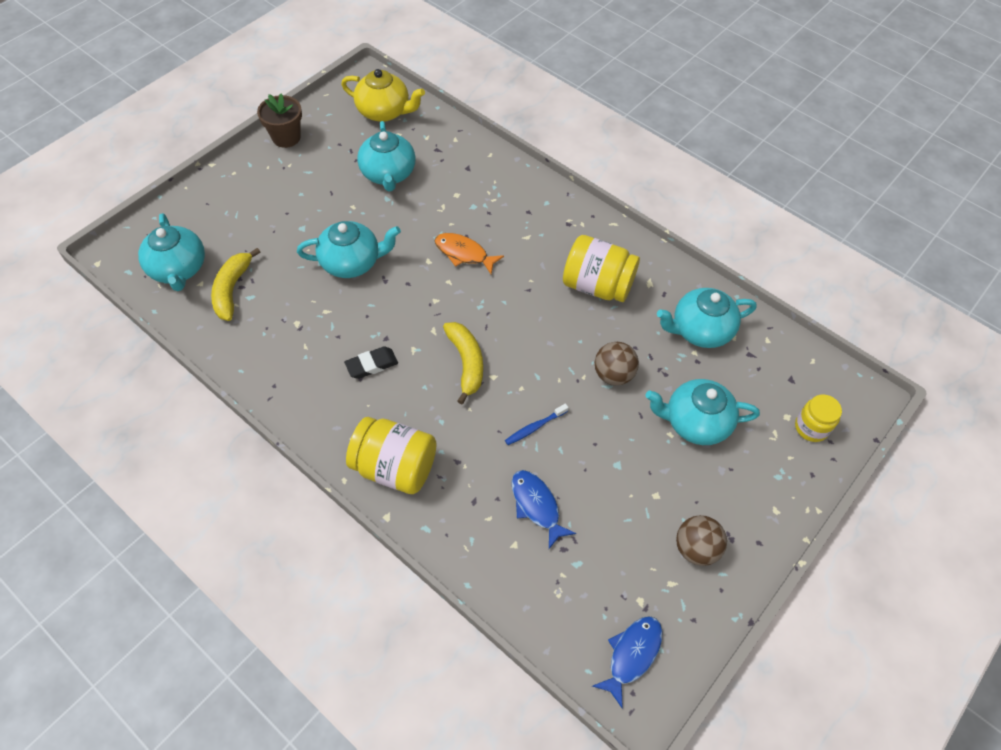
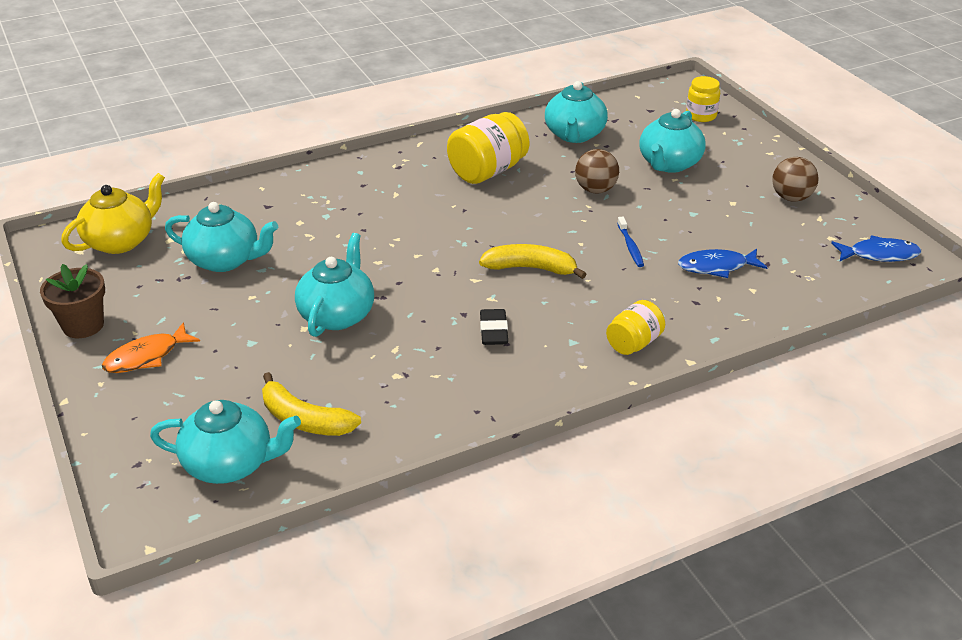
camera: 65 degrees left, 20 degrees down
(395, 467) = (634, 343): yellow jar -> yellow jar, size x0.59
(464, 253) = (386, 236): orange fish -> orange fish (146, 356)
(632, 655) = (879, 255): blue fish -> blue fish turned 120 degrees clockwise

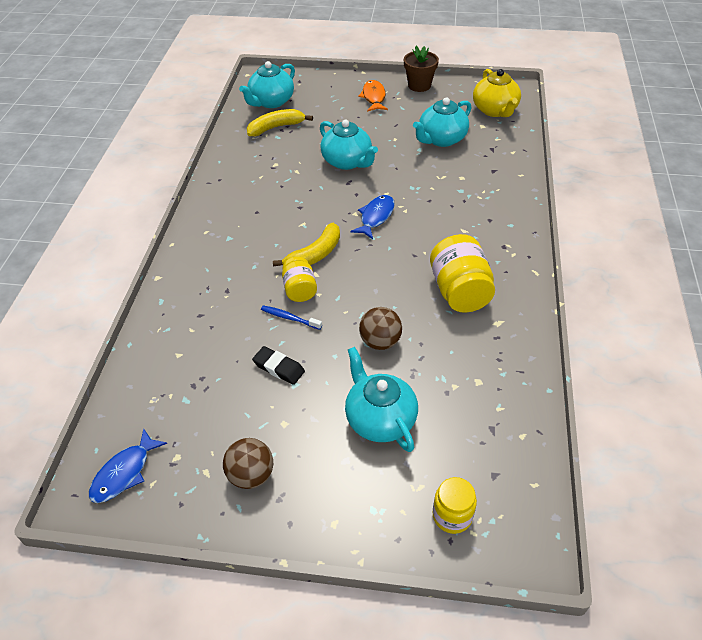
camera: 125 degrees right, 10 degrees up
(493, 331) = (272, 211): black eraser -> black eraser (279, 368)
(574, 135) = (482, 379): turquoise teapot -> none
(634, 343) = (198, 262): yellow jar -> yellow jar (300, 290)
(716, 267) = (220, 351): blue fish -> blue fish (376, 217)

